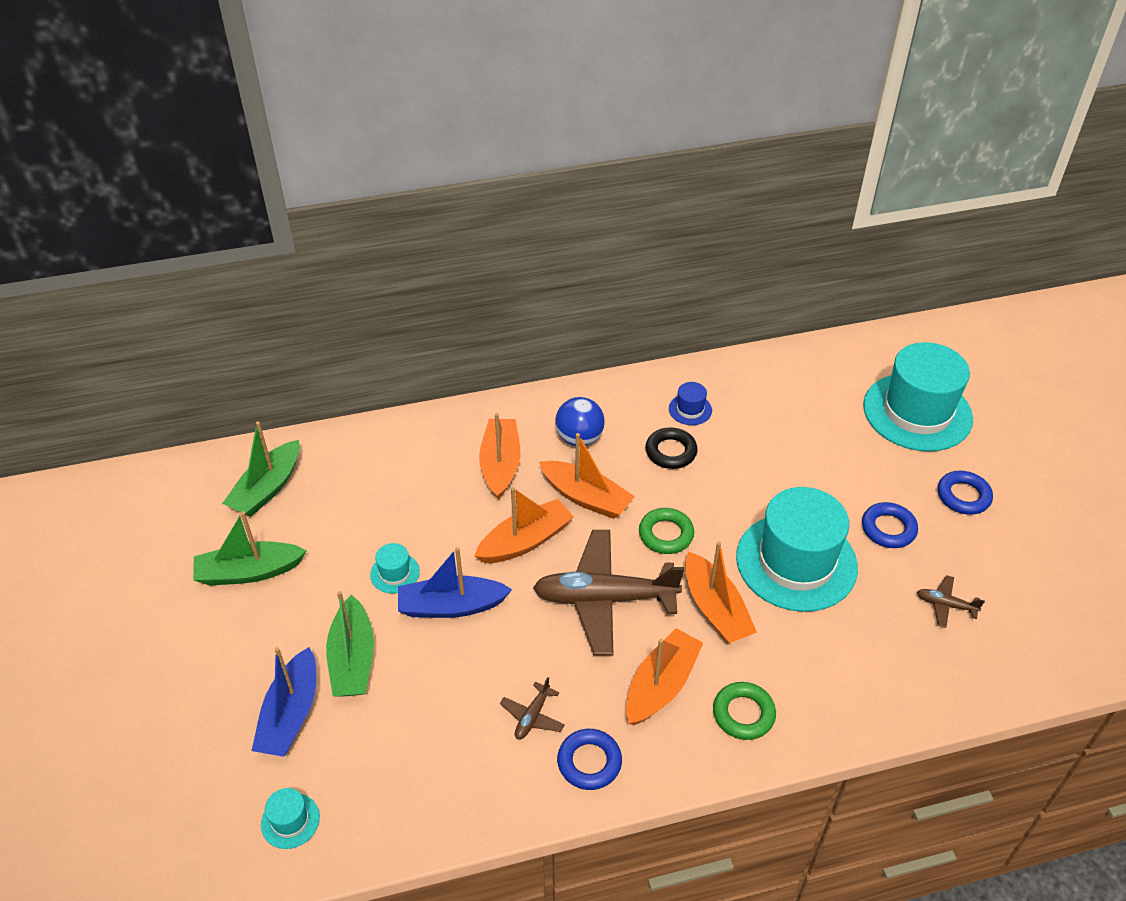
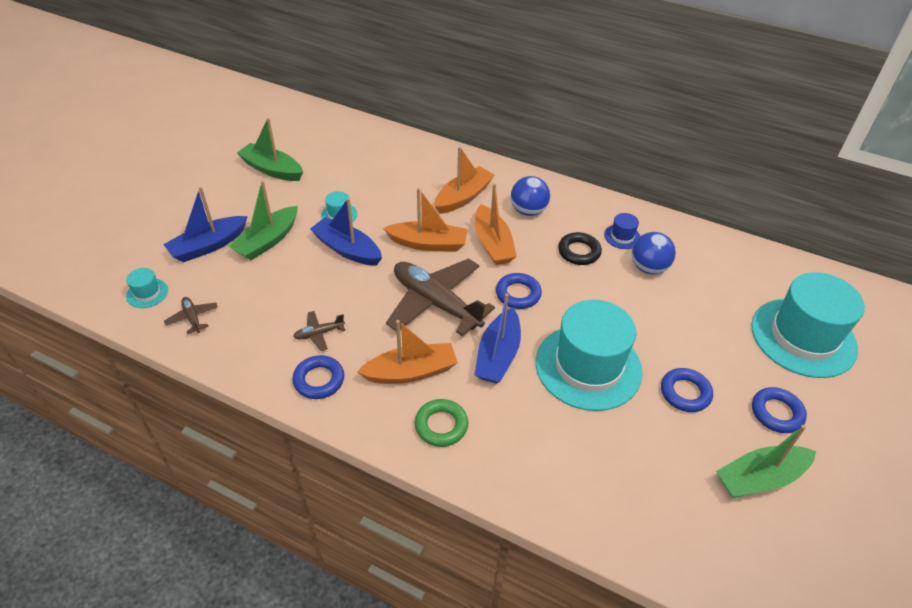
camera: 40 degrees right, 0 degrees up
(267, 488) = (328, 137): green boat -> green boat (760, 478)
(666, 534) = (518, 294): green ring -> blue ring
(715, 609) = (498, 355): orange boat -> blue boat
(744, 427) = (648, 268): none -> blue ball
(945, 605) = (672, 470): brown plane -> brown plane (192, 318)

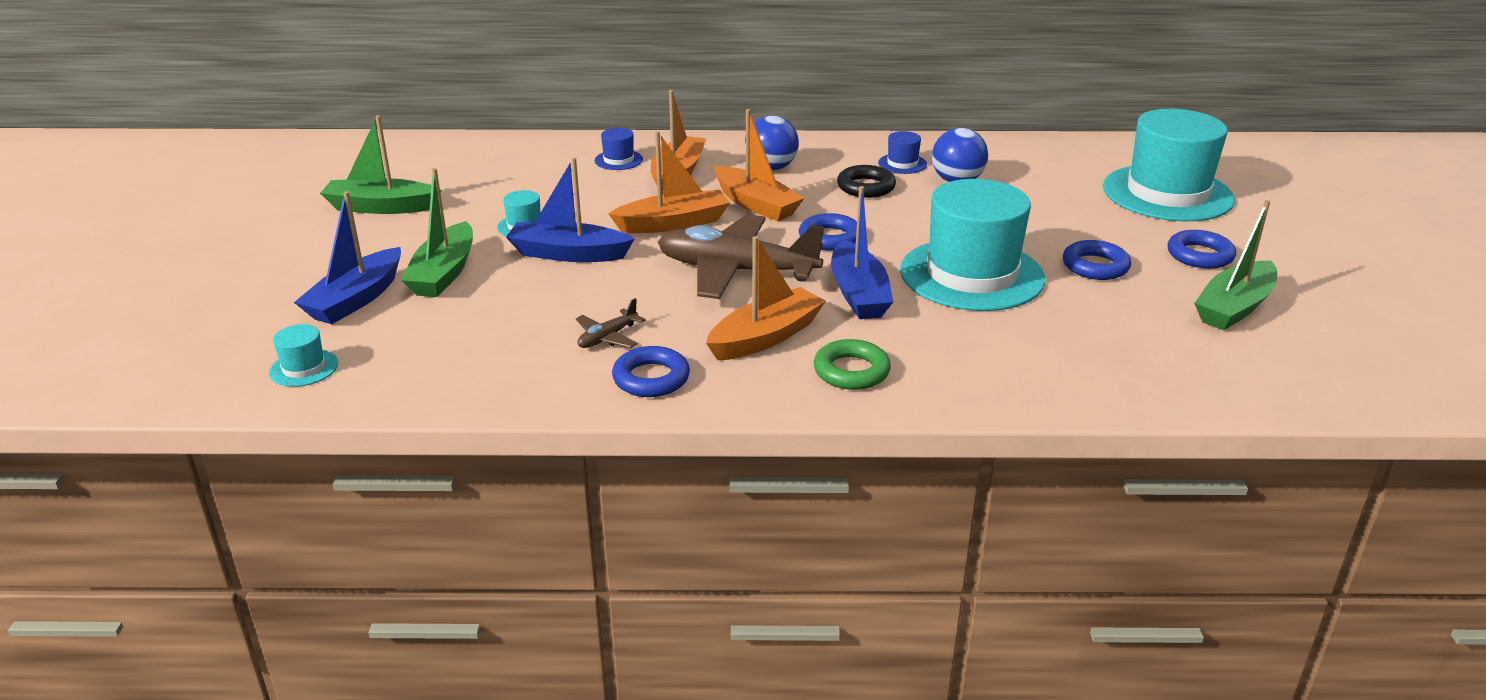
camera: 25 degrees left, 15 degrees down
(192, 318) = (403, 372): brown plane -> none
(436, 171) = (618, 160): none -> blue hat

